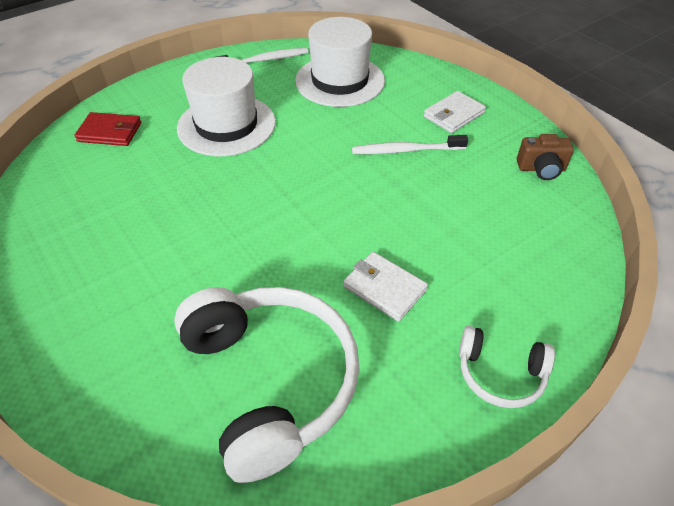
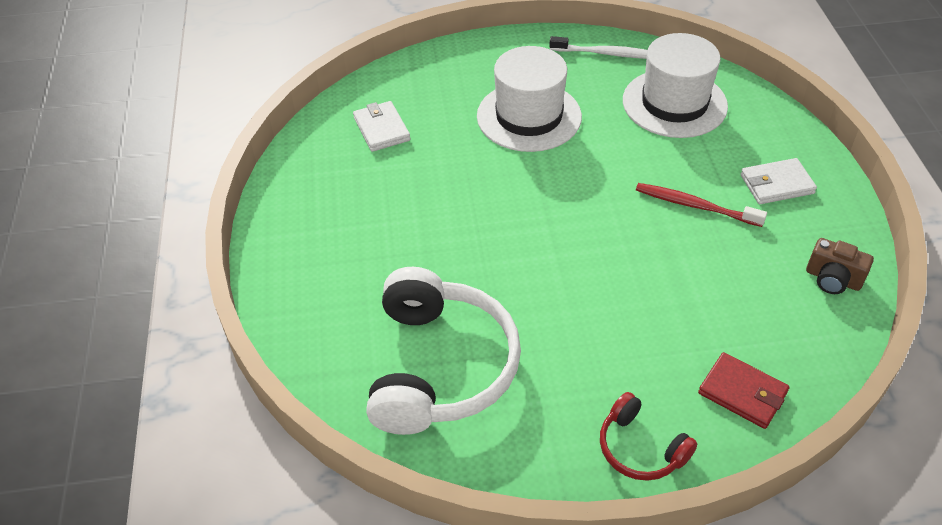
camera: 30 degrees right, 0 degrees up
(110, 132) = (418, 88): red wallet -> red wallet (742, 393)
(384, 288) = (584, 332): white wallet -> white wallet (381, 129)
(405, 150) = (694, 205): white toothbrush -> red toothbrush
(500, 373) = (640, 448): white headphones -> red headphones

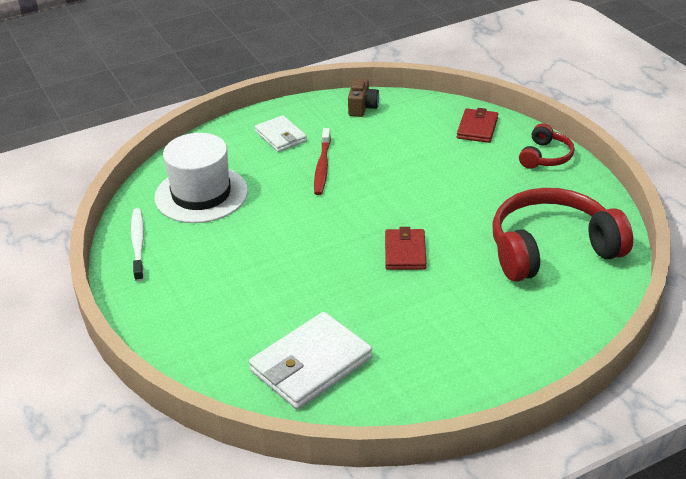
camera: 110 degrees left, 10 degrees down
(381, 129) = (311, 364): white wallet -> white wallet, size x1.66
(439, 367) = (551, 249): white headphones -> red headphones
(501, 233) = (405, 252): none -> red wallet
(529, 116) = (251, 271): white hat -> none

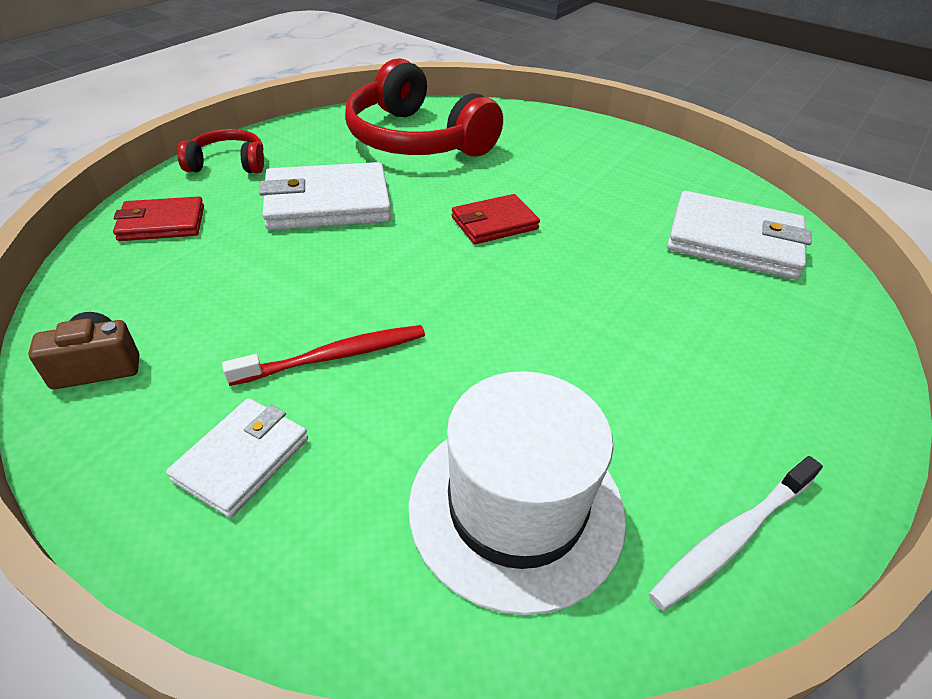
camera: 120 degrees left, 5 degrees up
(470, 188) = (328, 203): none -> white wallet

